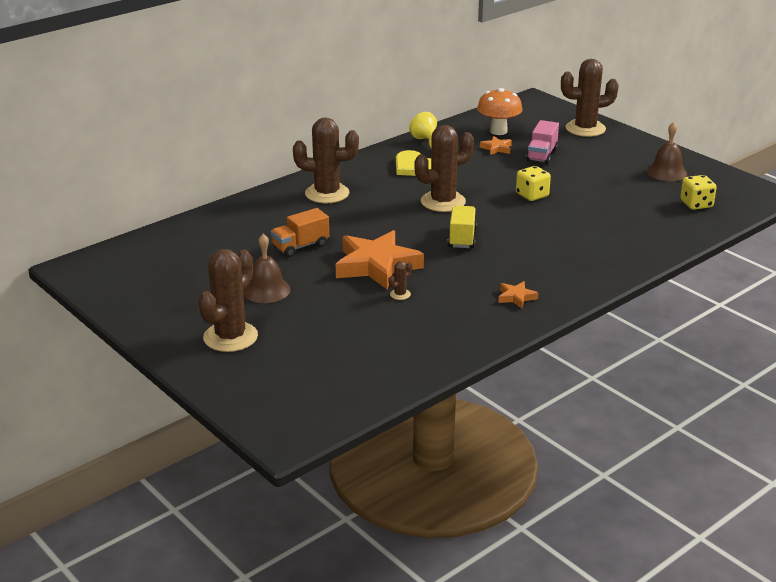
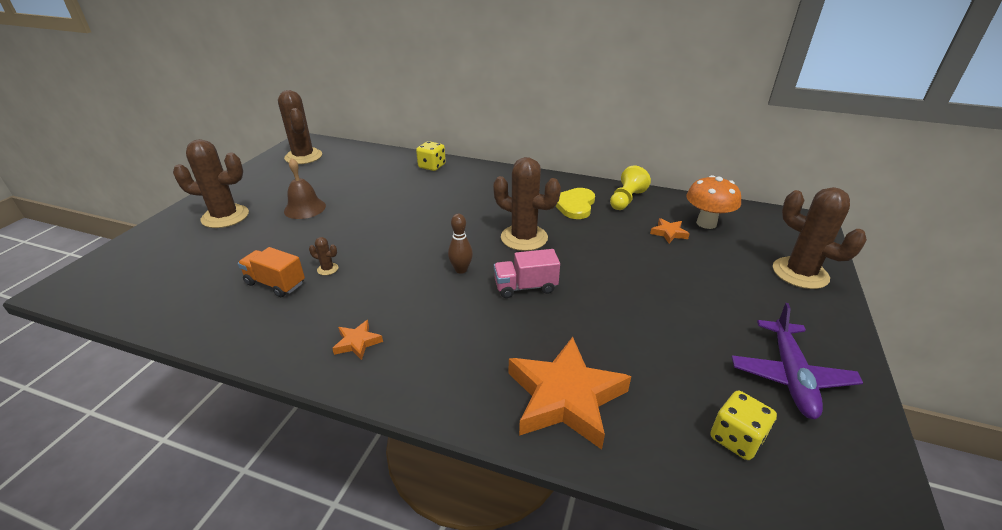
camera: 60 degrees right, 5 degrees up
(300, 246) = (384, 200): orange truck -> orange truck (275, 283)
(327, 193) = (482, 184): brown cactus -> brown cactus (303, 157)
(376, 265) = (374, 242): orange star -> orange star (565, 397)
(462, 238) = (461, 270): yellow truck -> brown bowling pin
(532, 195) = (595, 284): yellow dice -> yellow dice (432, 166)
(542, 155) = (693, 263): pink truck -> pink truck (525, 287)
(666, 172) = (790, 376): brown bell -> purple plane

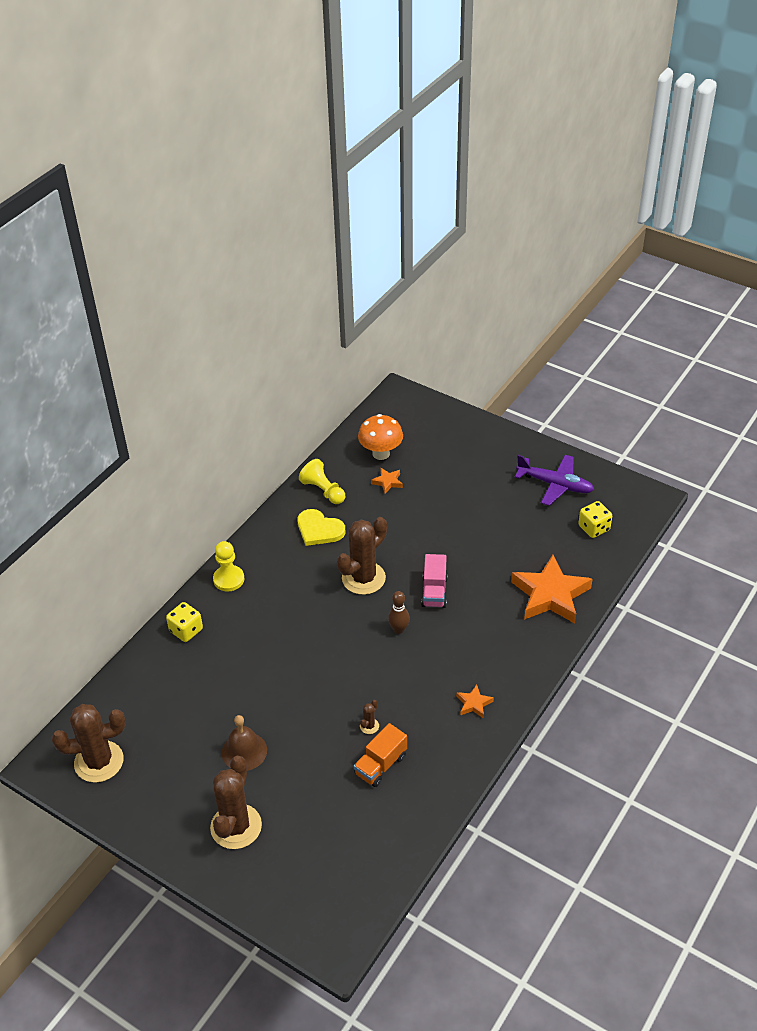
camera: 75 degrees left, 10 degrees up
(492, 174) = (229, 579): none -> yellow pawn
(800, 273) = (462, 432): brown cactus -> none

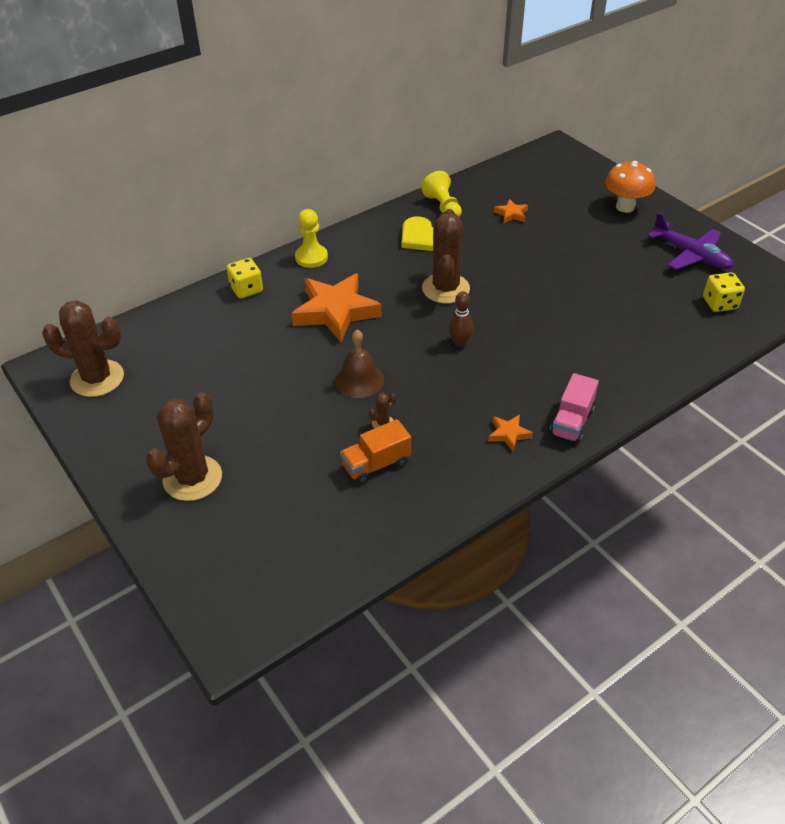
camera: 20 degrees right, 0 degrees up
(244, 751) = (241, 410): brown bell -> brown bell (359, 380)
(363, 578) = (445, 288): brown cactus -> brown cactus turned 60 degrees counterclockwise
(381, 453) = (516, 190): orange mushroom -> orange mushroom (625, 207)
(434, 591) = (514, 318): pink truck -> pink truck (572, 422)
(550, 595) = (643, 353): orange star -> orange star (335, 312)

